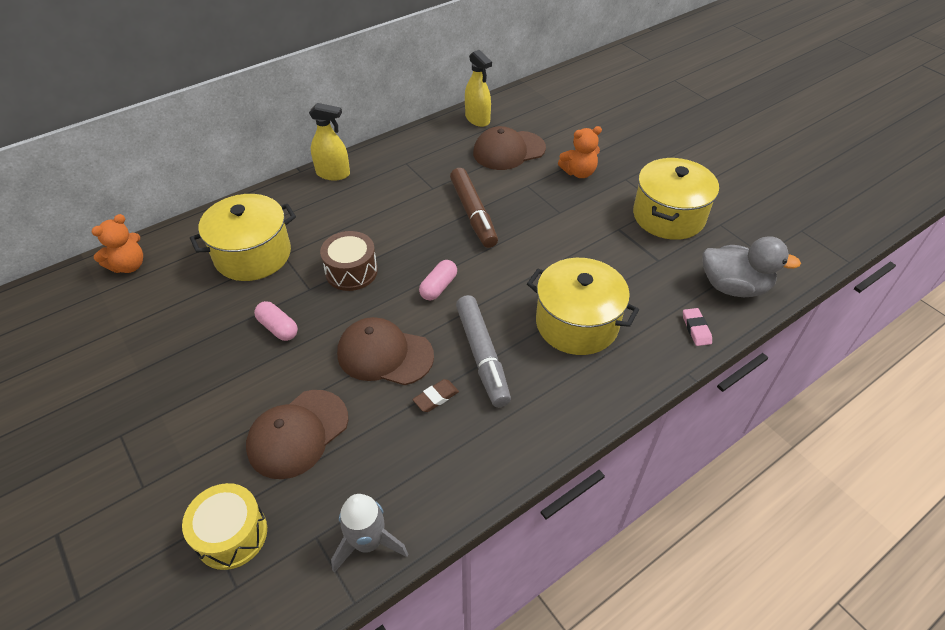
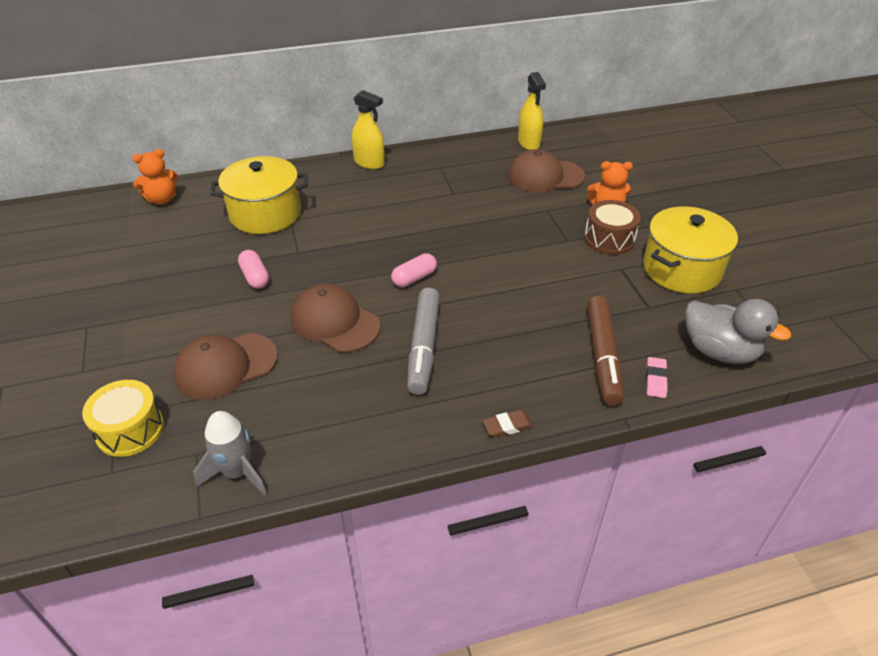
camera: 20 degrees right, 5 degrees down
(351, 271) = (342, 246): brown drum -> brown drum (609, 239)
(436, 397) = (361, 370): brown eraser -> brown eraser (507, 426)
(473, 214) = (481, 223): brown marker -> brown marker (603, 356)
(577, 323) = (531, 343): yellow pot -> none

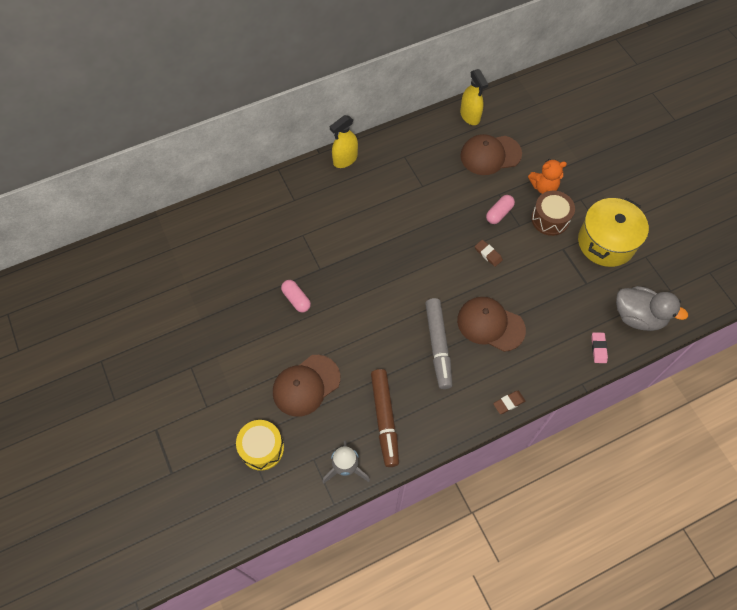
camera: 10 degrees left, 20 degrees up
(162, 199) = (190, 227): orange teddy bear -> none
(265, 214) = (280, 231): yellow pot -> none
(335, 322) = (369, 333): brown cap -> brown cap (490, 324)
(369, 163) = (345, 159): yellow spray bottle -> yellow spray bottle turned 120 degrees clockwise
(414, 278) = (415, 282): pink capsule -> pink capsule (499, 213)
(519, 262) = (488, 254): none -> brown eraser
(603, 356) = (561, 334): brown marker -> brown marker (384, 419)

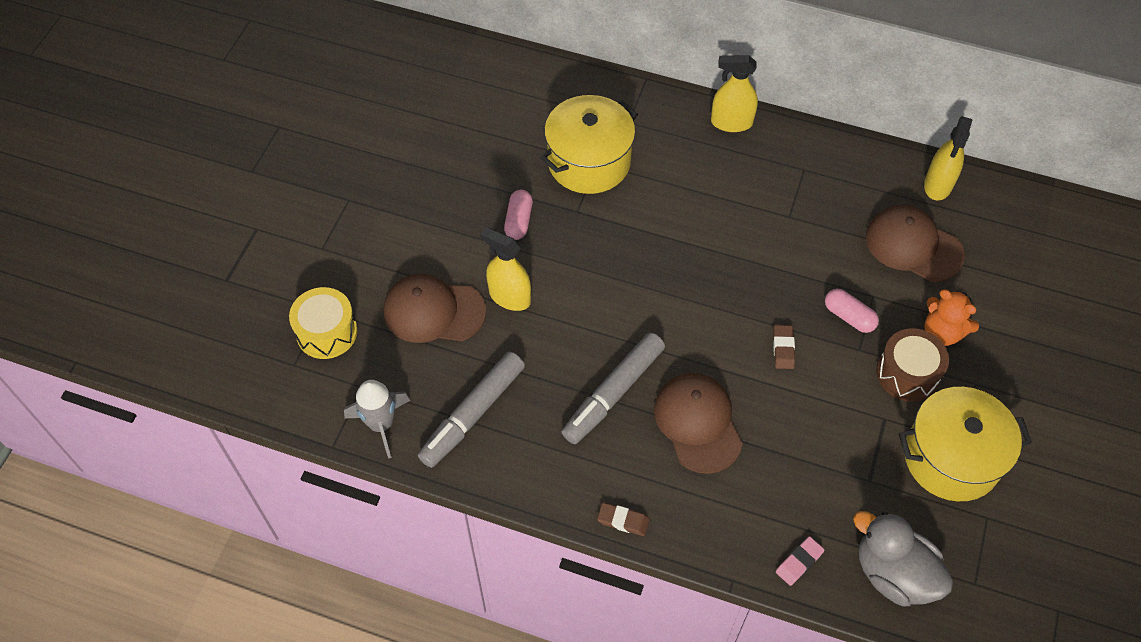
camera: 45 degrees right, 5 degrees down
(297, 237) = (589, 162): none -> yellow pot
(336, 343) = (509, 297): none -> yellow spray bottle
(384, 419) = (473, 414): brown marker -> grey marker
(499, 213) = (849, 316): pink capsule -> pink capsule turned 45 degrees clockwise
(638, 316) = (893, 573): grey duck -> grey duck turned 150 degrees clockwise

